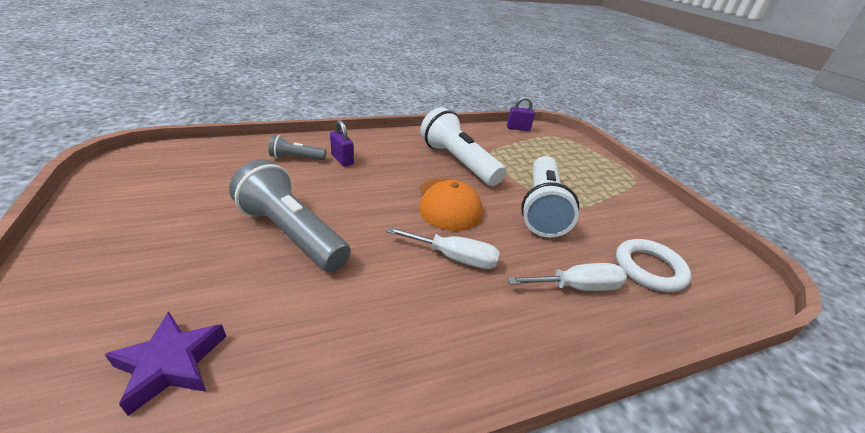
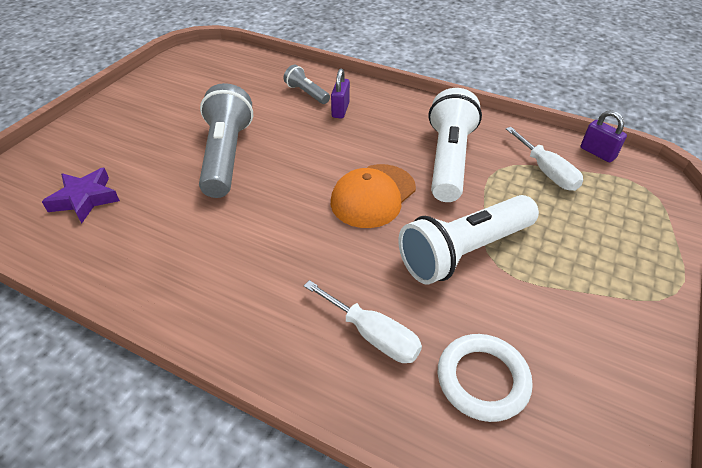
camera: 50 degrees right, 10 degrees up
(454, 257) = (308, 241): white screwdriver -> white screwdriver (546, 171)

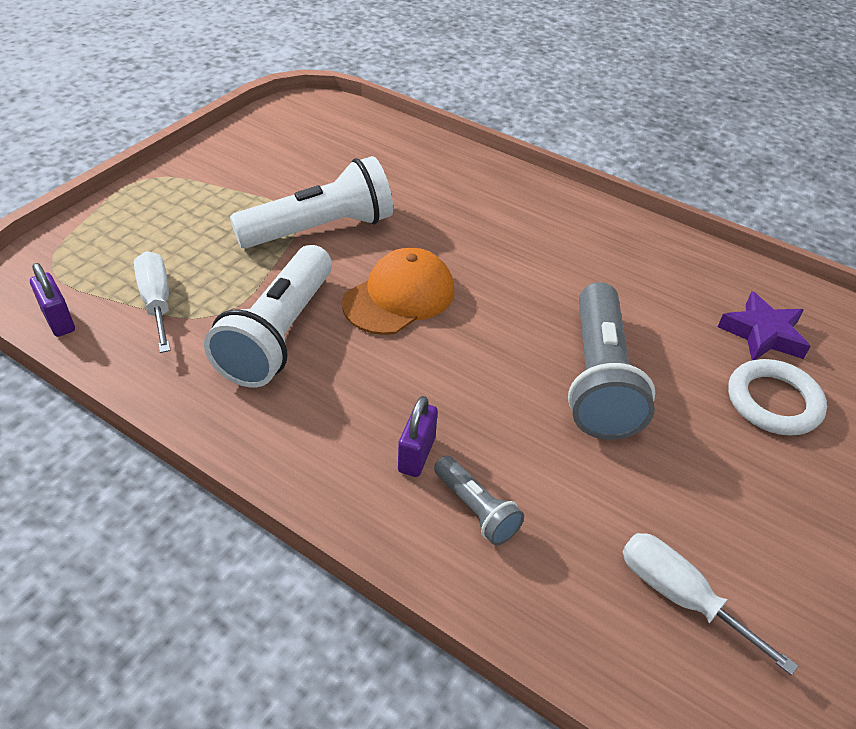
camera: 175 degrees left, 0 degrees up
(373, 335) = (431, 182): white screwdriver -> white screwdriver (680, 596)
(482, 379) = (354, 151): white ring -> white ring (773, 402)

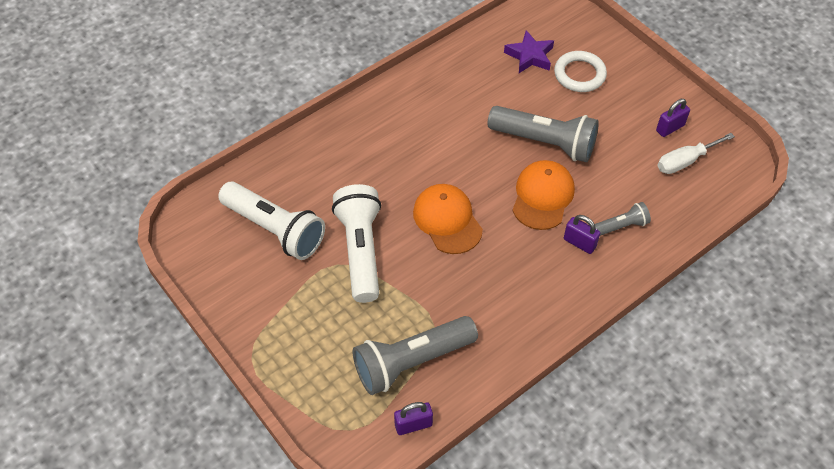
camera: 70 degrees left, 10 degrees up
(157, 302) = (411, 362): white screwdriver -> grey flashlight
(278, 334) = (464, 294): white flashlight -> white flashlight (275, 229)
(490, 393) = (542, 196): none -> orange cap
(746, 558) = (670, 128): none -> purple padlock

